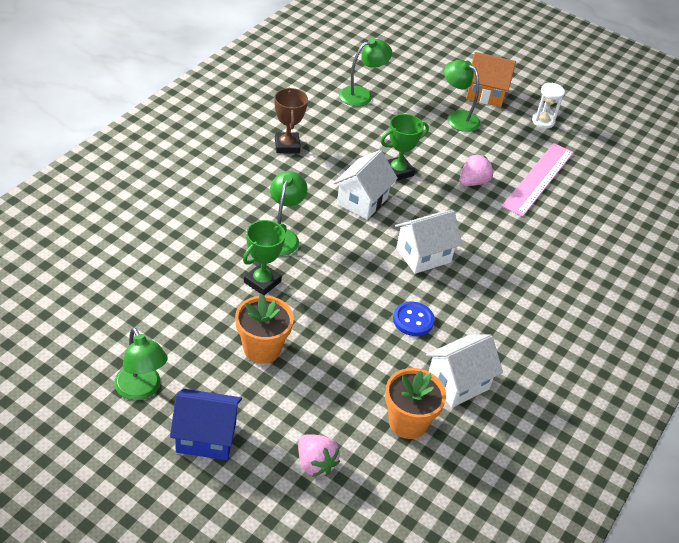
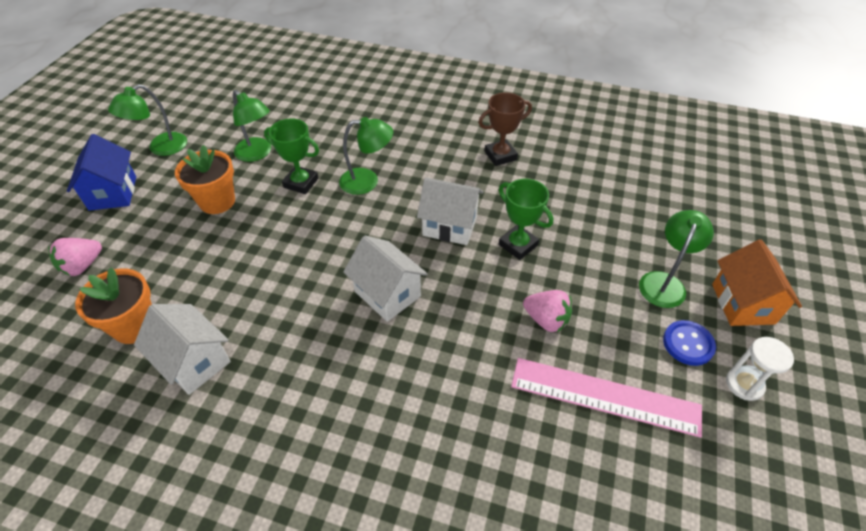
camera: 80 degrees right, 5 degrees up
(362, 95) = (630, 189): green lamp -> green lamp (257, 154)
(413, 320) = (282, 303): blue button -> blue button (688, 344)

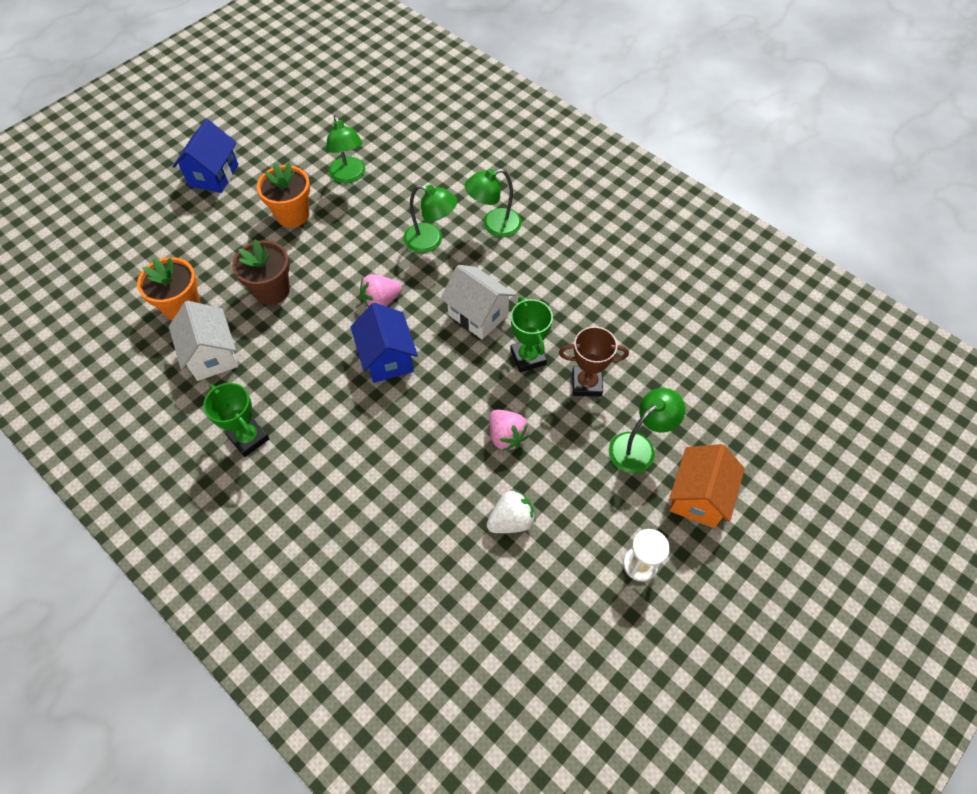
camera: 25 degrees right, 10 degrees up
(83, 266) = (165, 238): pink strawberry -> pink strawberry (381, 301)
(161, 148) = (270, 141): green lamp -> green lamp (494, 225)
(230, 275) = (272, 290): none -> brown flower pot
(301, 183) = (372, 221): green trophy -> green trophy (249, 438)
(387, 294) = (387, 358): white house -> blue house
(500, 156) = (572, 258): brown trophy -> brown trophy (586, 384)
(604, 396) = (511, 520): pink ruler -> white strawberry
(688, 344) = (617, 510): blue button -> none

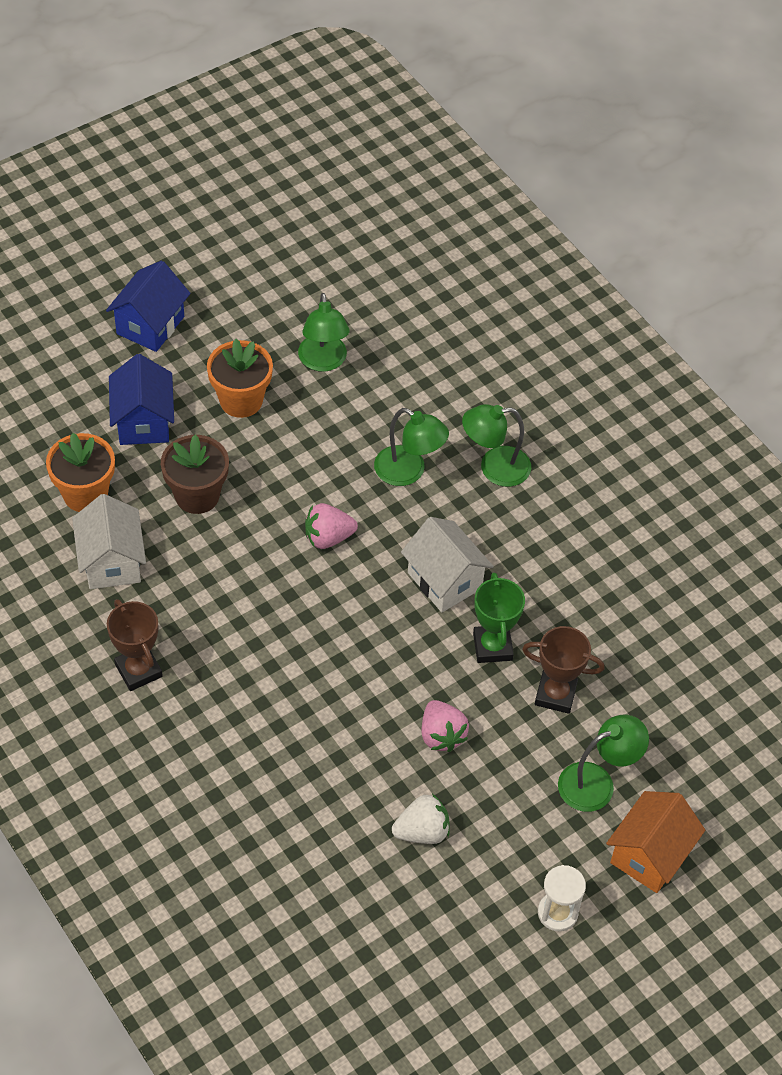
camera: 10 degrees right, 5 degrees down
(249, 438) = (138, 670): green trophy -> brown trophy
(387, 358) = (320, 611): blue house -> blue house (143, 422)

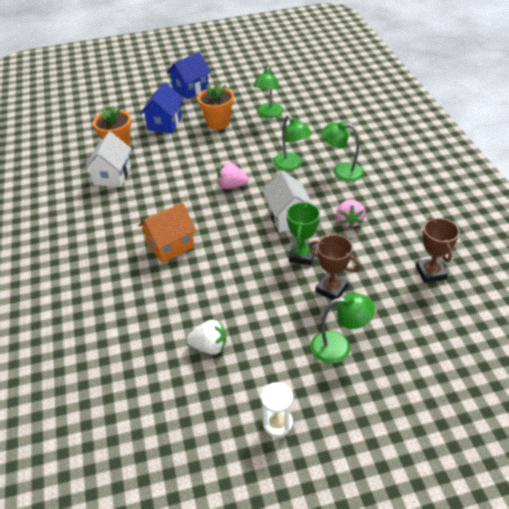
camera: 25 degrees right, 10 degrees down
(138, 670) = (95, 225): brown trophy -> brown trophy (431, 272)
(197, 495) = (173, 156): brown flower pot -> none
(441, 735) = (248, 295): pink strawberry -> pink strawberry (349, 221)
(649, 855) = (360, 402): orange house -> orange house (170, 246)

